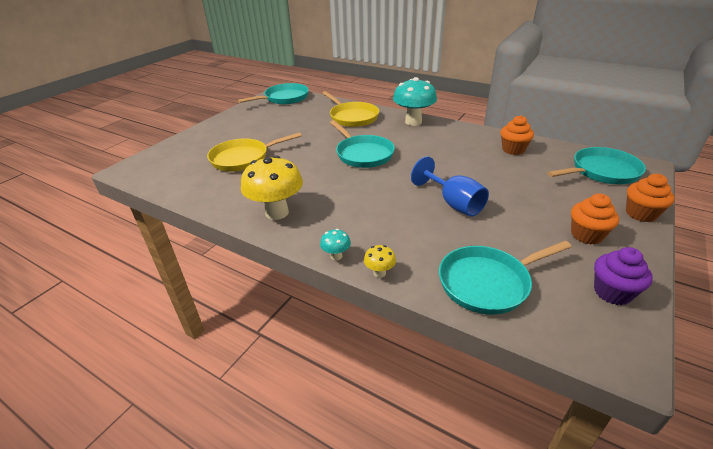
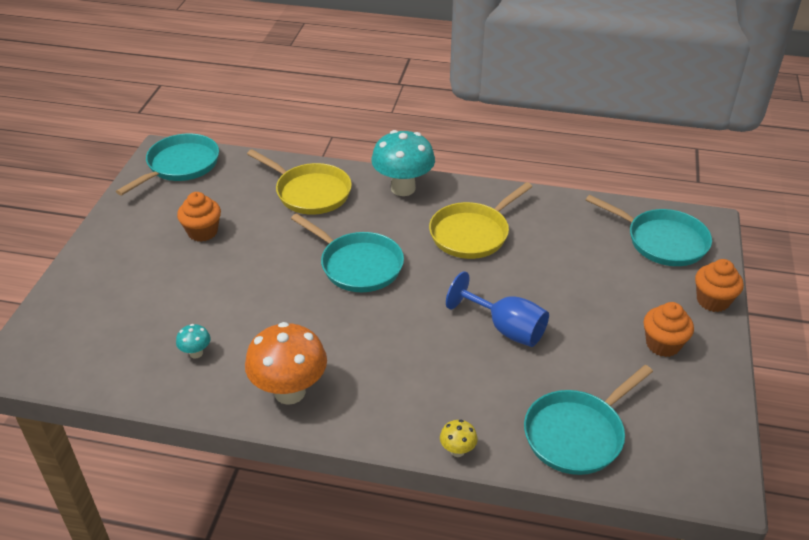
camera: 20 degrees left, 5 degrees up
(243, 158) = (187, 306): yellow pan -> yellow pan (472, 233)
(277, 212) = (290, 392): yellow mushroom -> orange mushroom
(336, 256) = (397, 440): turquoise mushroom -> turquoise mushroom (196, 353)
(513, 150) = (551, 221): orange cupcake -> orange cupcake (202, 232)
(601, 171) = (662, 241): turquoise pan -> turquoise pan turned 75 degrees clockwise
(612, 292) = (700, 415): purple cupcake -> none

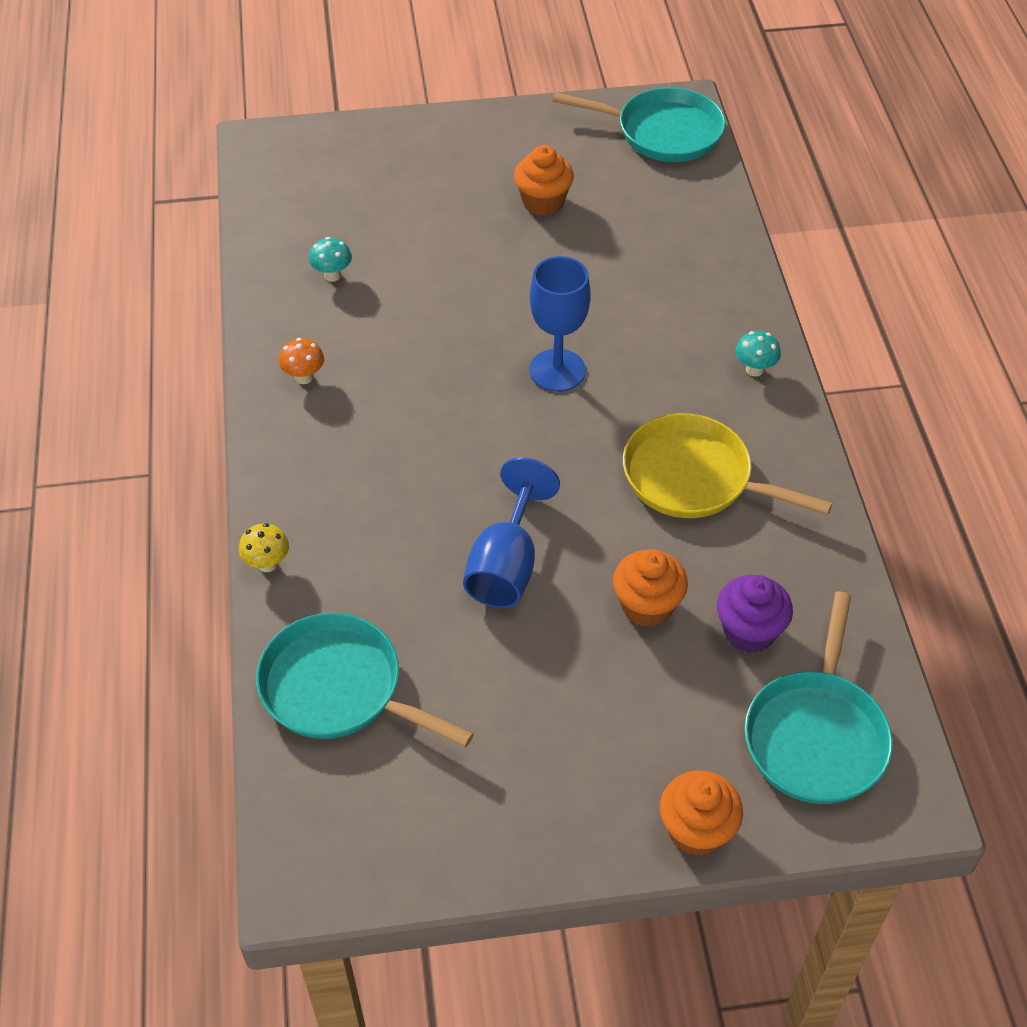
camera: 70 degrees right, 10 degrees up
(290, 392) = (304, 377): orange mushroom -> orange mushroom, size x0.44
(310, 192) = (683, 274): yellow pan -> none
(358, 265) = (557, 370): turquoise pan -> blue goblet
(403, 188) = (754, 369): turquoise mushroom -> turquoise mushroom, size x0.44
(589, 244) = (749, 631): none -> purple cupcake
(663, 344) = (559, 769): orange cupcake -> orange cupcake (647, 606)

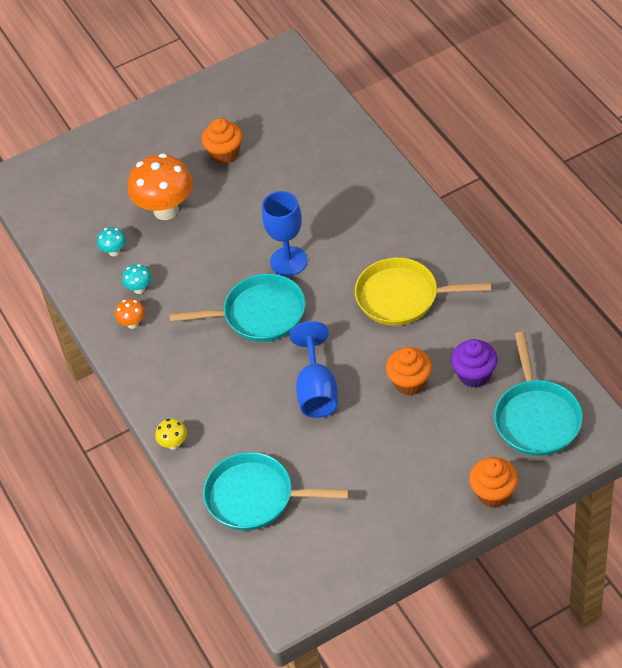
camera: 15 degrees left, 0 degrees up
(428, 246) = (166, 210): none -> orange mushroom
(662, 132) = (279, 77): turquoise pan -> turquoise pan (259, 314)
(754, 369) = (408, 217): turquoise mushroom -> turquoise mushroom (139, 289)

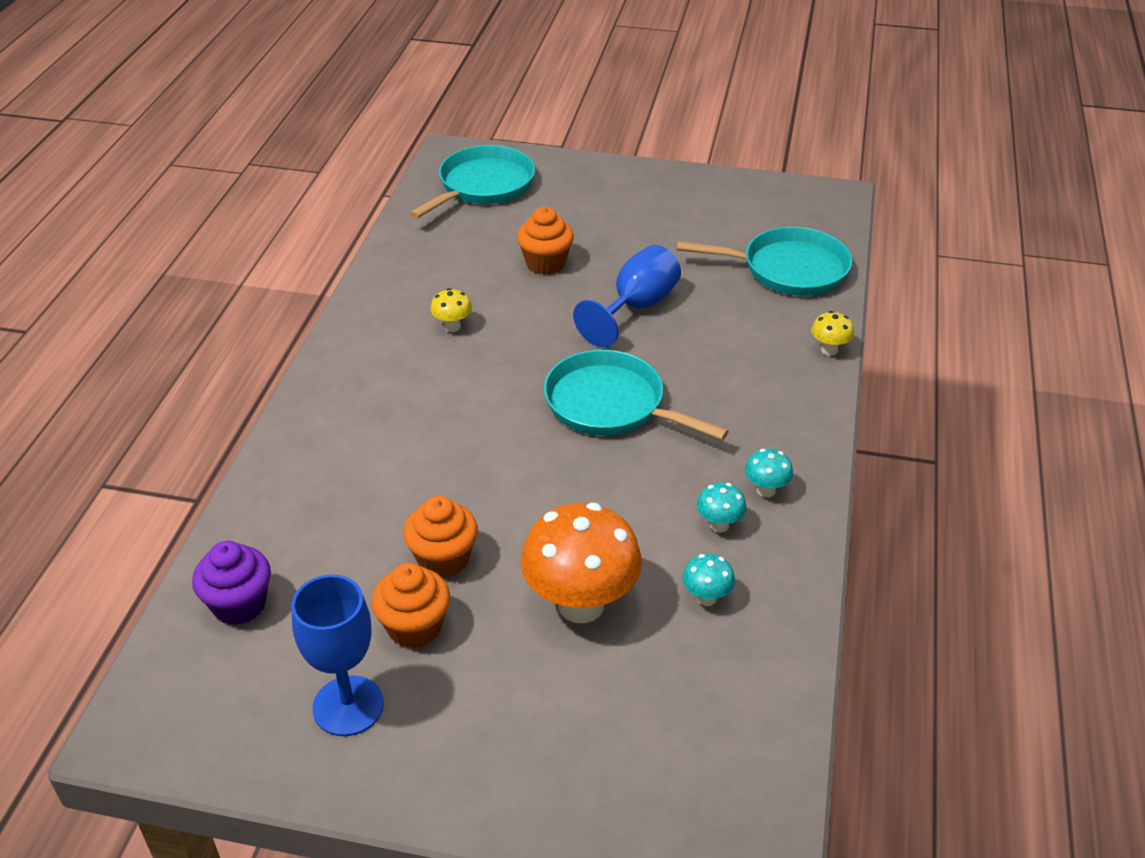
camera: 145 degrees left, 10 degrees down
(133, 324) = (766, 490): orange mushroom -> turquoise mushroom
(255, 497) = (788, 269): turquoise pan -> turquoise pan turned 45 degrees counterclockwise
(288, 261) = (513, 434): blue goblet -> blue goblet (348, 706)
(402, 297) = (452, 327): yellow pan -> yellow mushroom
(474, 375) = (484, 236): purple cupcake -> purple cupcake (239, 605)
(493, 493) = (585, 167): orange cupcake -> orange cupcake (443, 559)

